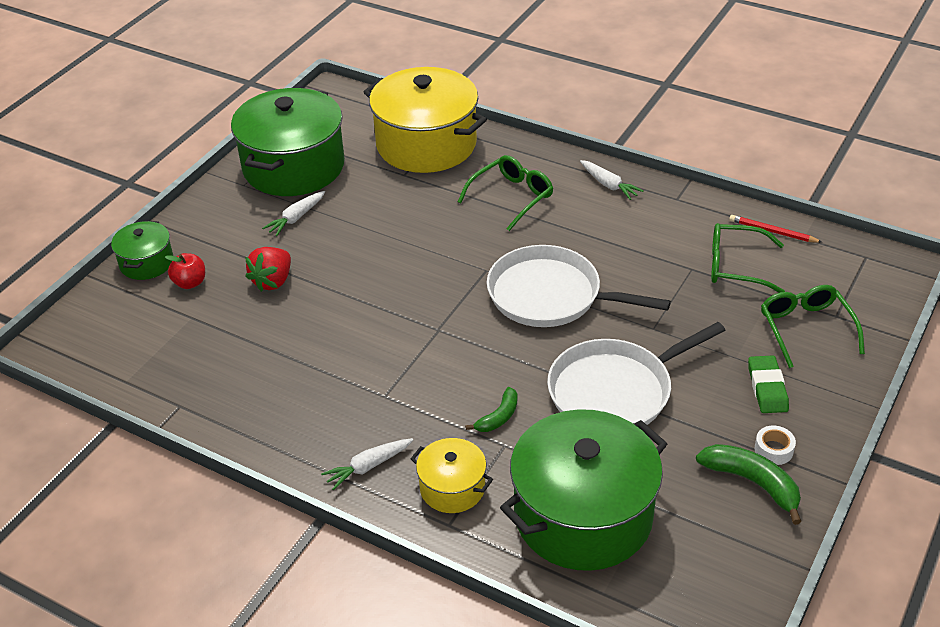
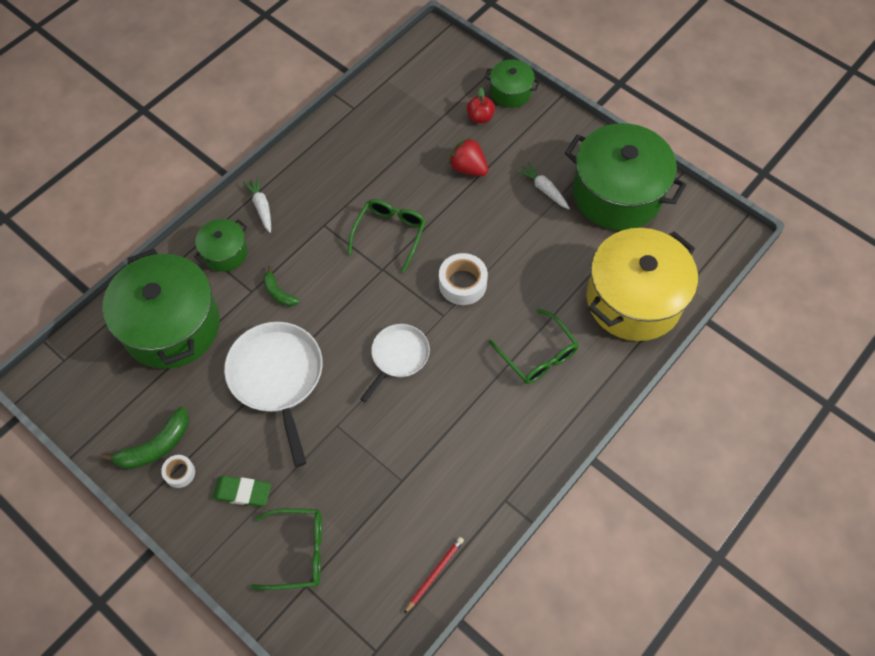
camera: 100 degrees right, 20 degrees up
(440, 261) = (462, 284): none -> white tape
(452, 488) = (225, 253): yellow pot -> green pot
(550, 295) = (398, 356): white pan -> white pan, size x0.61
(609, 185) = (539, 443): white carrot -> none
(735, 266) = (394, 520): green glasses -> green glasses (390, 233)

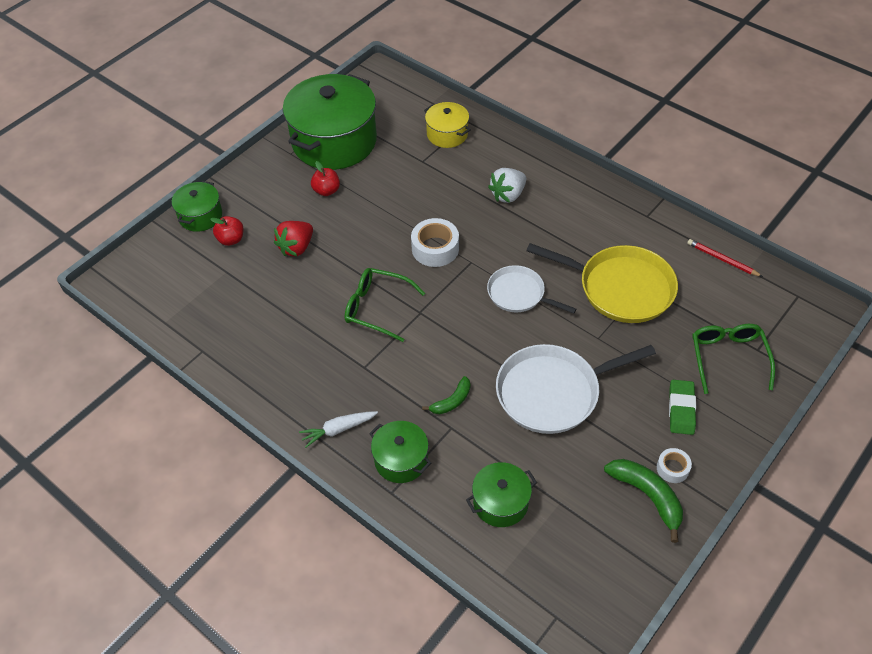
camera: 90 degrees left, 10 degrees down
(171, 326) = (500, 502): green pot -> green pot, size x0.49
(399, 456) = (621, 288): none -> yellow pan
(538, 355) = (508, 195): green glasses -> white strawberry
(544, 189) = (326, 191): white carrot -> red apple
(633, 299) = (447, 134): yellow pot -> yellow pot, size x0.49

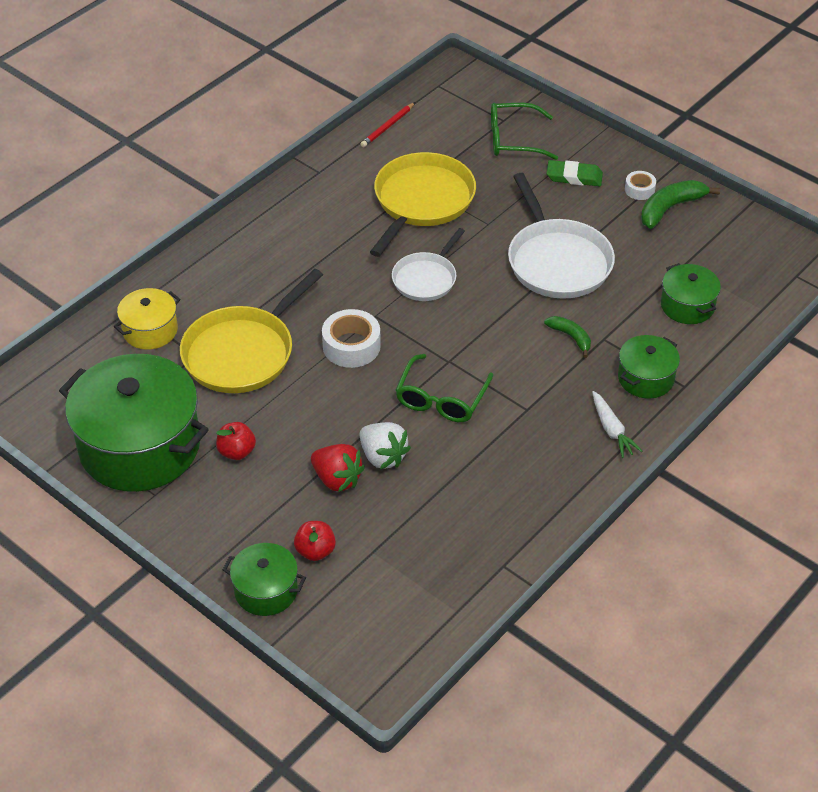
camera: 90 degrees left, 5 degrees down
(425, 185) = (242, 353): none -> yellow pan
(508, 195) = (270, 279): white strawberry -> white strawberry (383, 457)

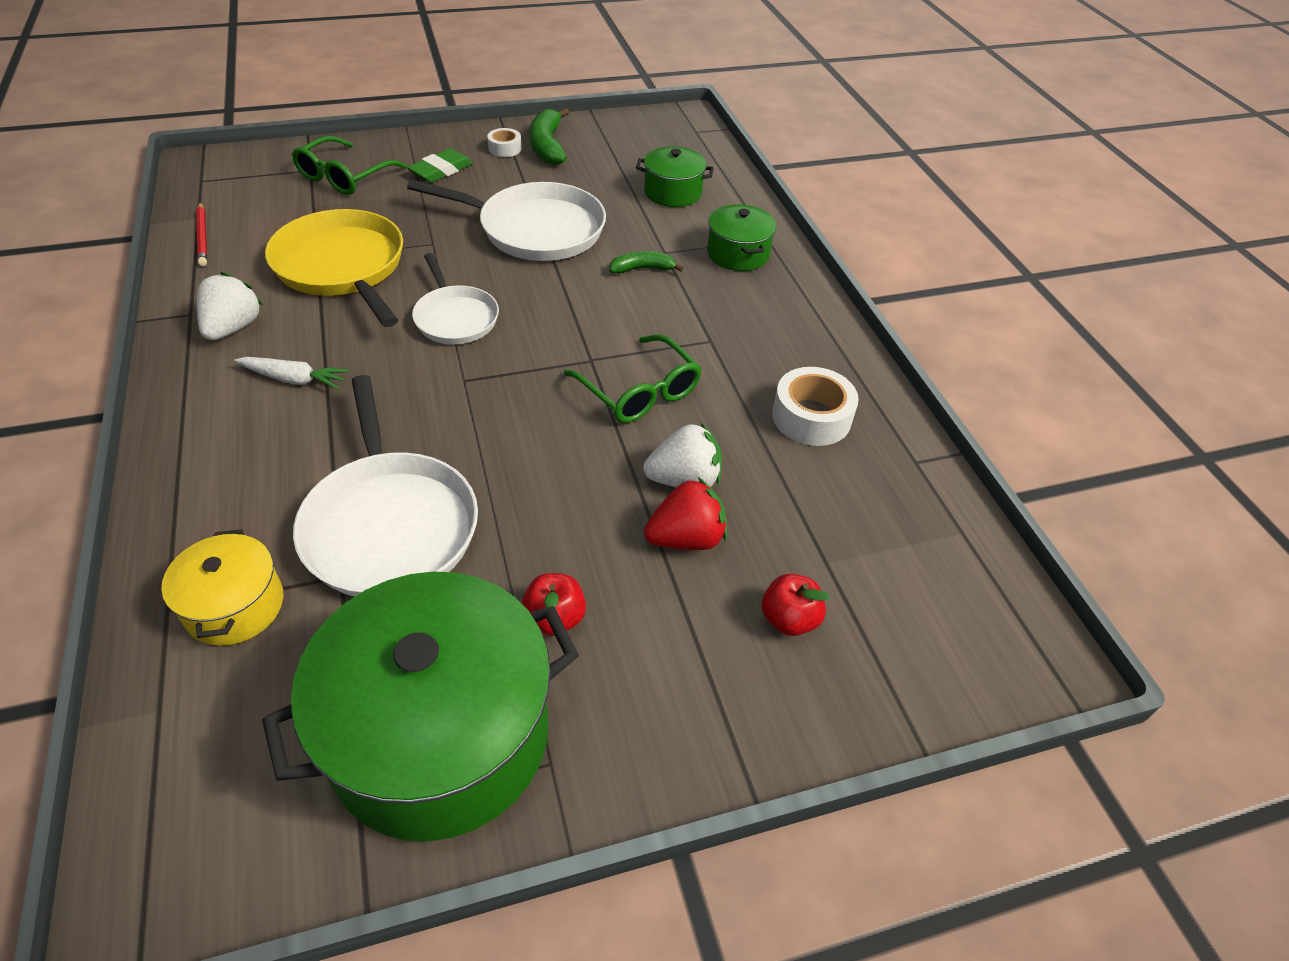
camera: 60 degrees left, 0 degrees up
(242, 353) = (390, 525): yellow pan -> white pan
(266, 590) = (824, 710): green pot -> none
(325, 196) = (233, 328): none -> white strawberry
(351, 346) = (488, 421): white tape -> white tape (811, 417)
(611, 430) = (785, 303): white carrot -> white carrot (294, 379)

